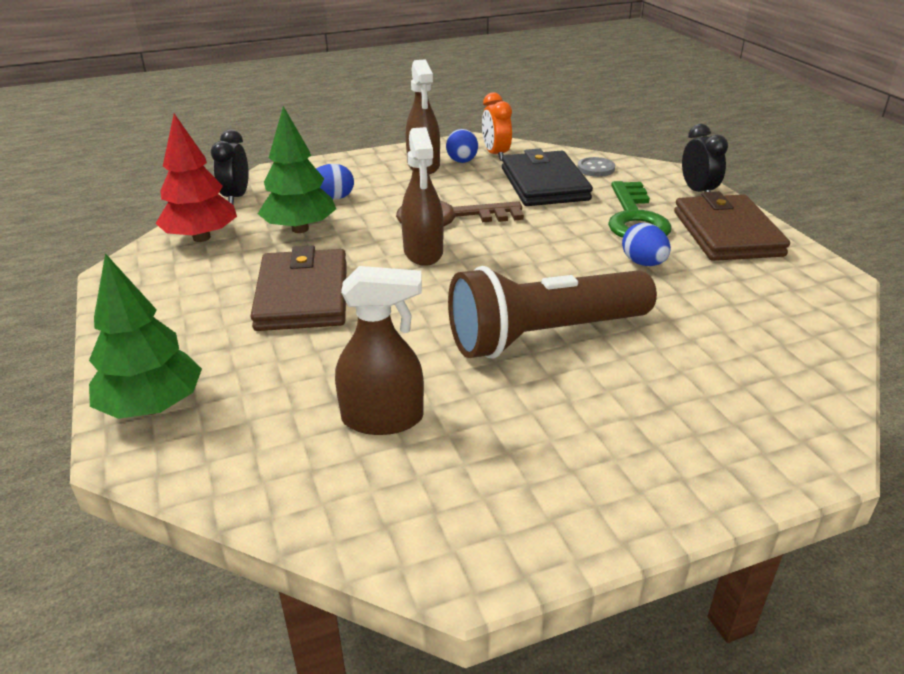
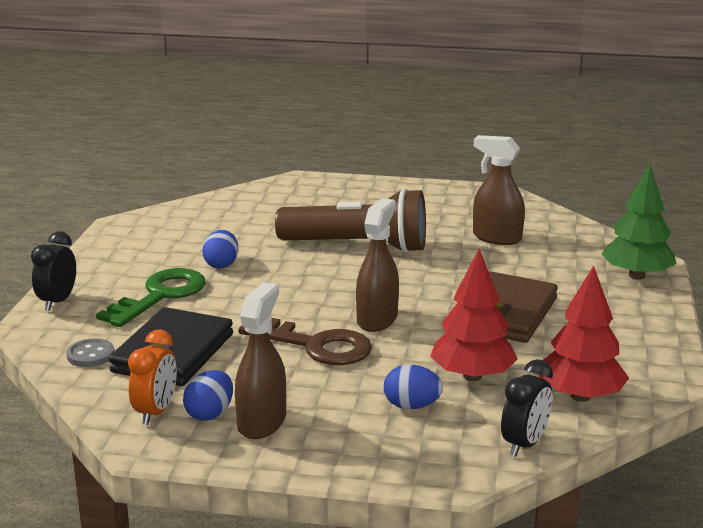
camera: 150 degrees left, 10 degrees down
(300, 229) = (472, 376): green tree -> red tree
(727, 233) = (119, 265): brown wallet -> none

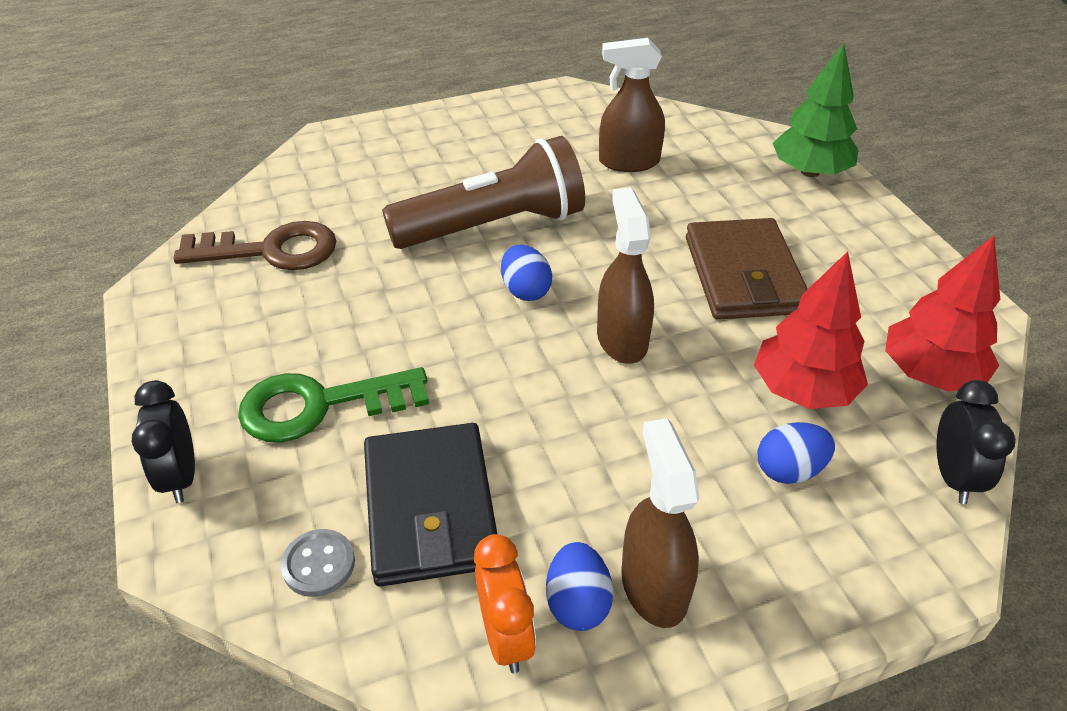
camera: 30 degrees left, 20 degrees up
(160, 296) = (320, 405): green key -> green key turned 105 degrees counterclockwise
(221, 264) = (354, 316): blue egg -> blue egg (525, 290)
(315, 345) = (592, 414): brown key -> brown key (270, 250)

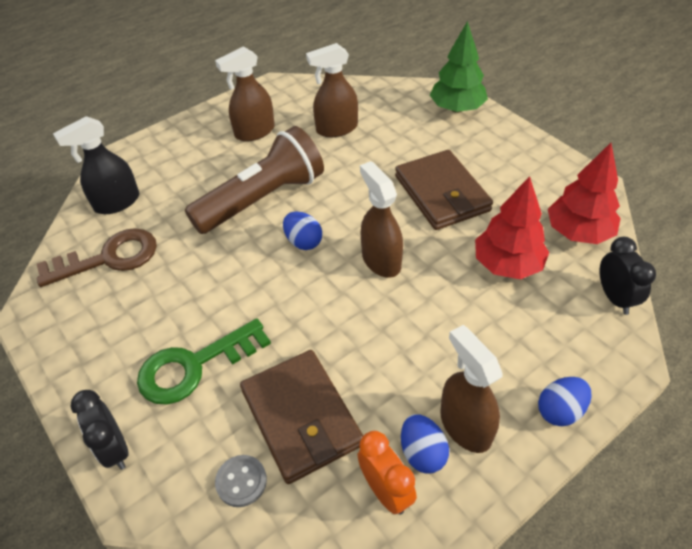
camera: 15 degrees left, 5 degrees up
(308, 188) = (117, 202): none -> black spray bottle
(430, 508) = (301, 418): black wallet -> brown wallet
(517, 143) = (254, 132): none -> brown spray bottle
(789, 470) = (518, 322): blue egg -> blue egg (560, 410)

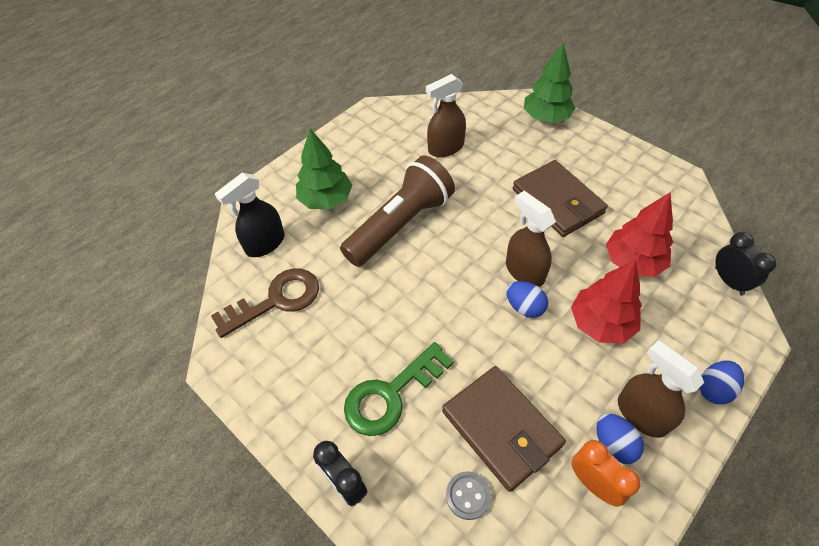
camera: 10 degrees left, 5 degrees up
(193, 167) = (326, 200): none -> green tree
(254, 132) = (371, 159): brown spray bottle -> none
(303, 242) = (450, 262): blue egg -> blue egg (524, 307)
(578, 232) = (682, 224): red tree -> red tree (600, 323)

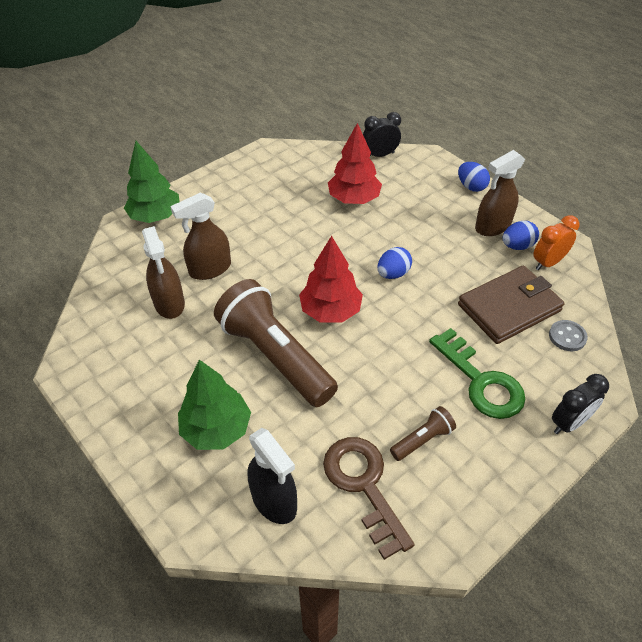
camera: 85 degrees left, 5 degrees down
(320, 342) = (422, 439): none -> brown flashlight
(524, 271) = (353, 267): brown spray bottle -> brown spray bottle (210, 269)
(557, 201) = (275, 230): brown wallet -> none
(600, 323) = (413, 230): red tree -> red tree (330, 311)

